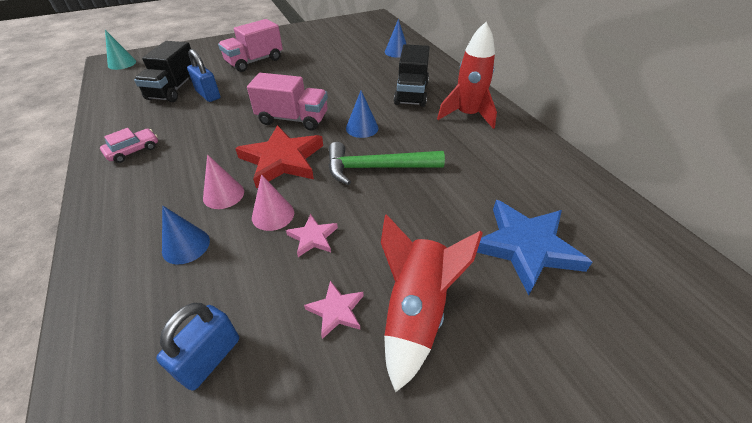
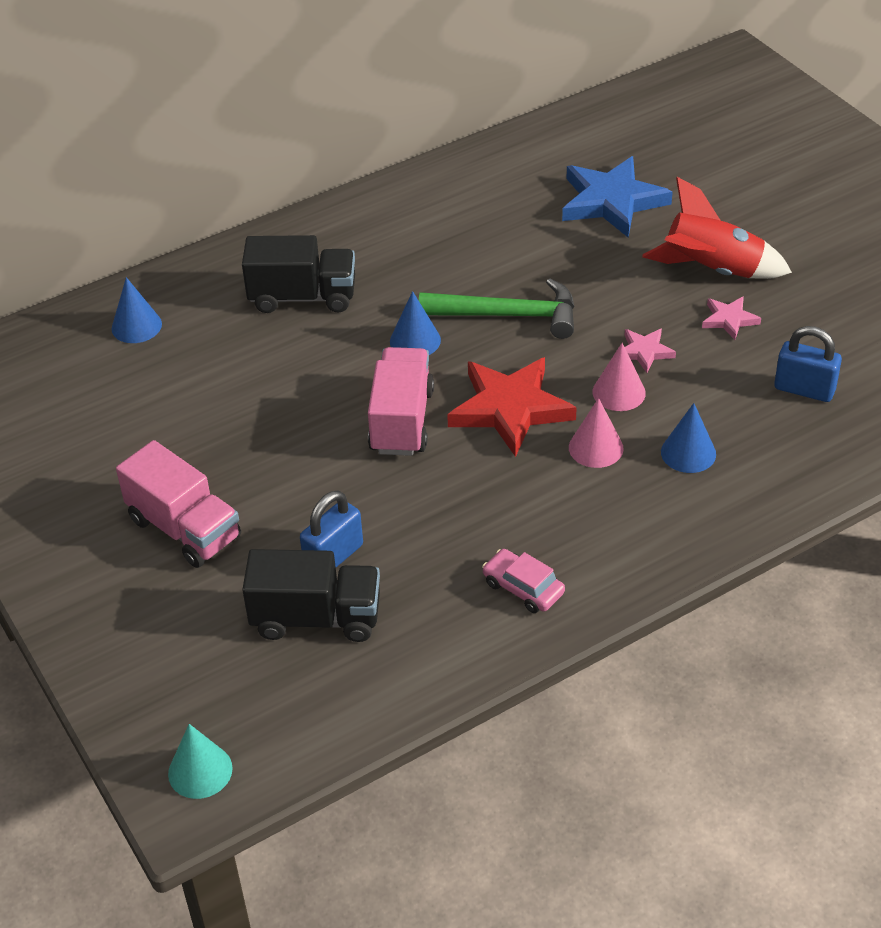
camera: 95 degrees left, 0 degrees up
(377, 168) = (508, 315): green hammer -> green hammer turned 75 degrees counterclockwise
(467, 115) = (364, 238): red rocket -> none

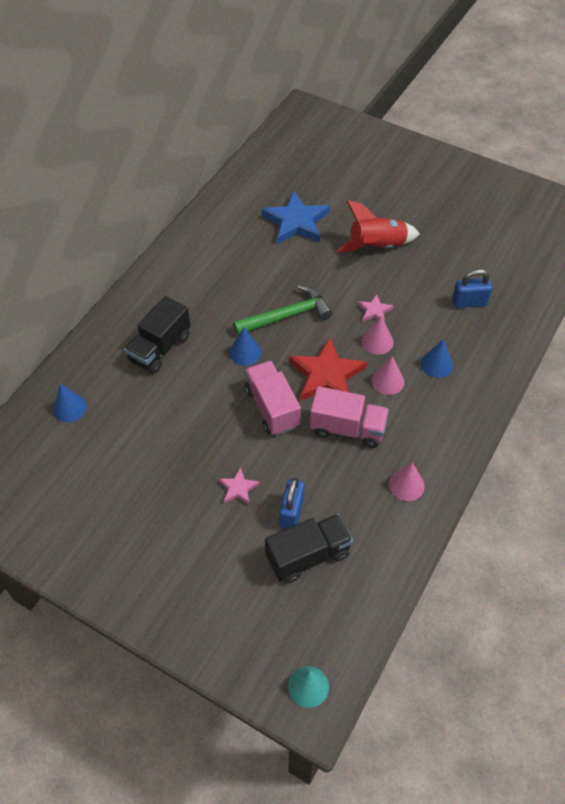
camera: 30 degrees left, 10 degrees up
(185, 529) = (193, 533): pink truck -> pink truck (347, 428)
(303, 297) = (160, 348): black truck -> black truck turned 150 degrees clockwise
(523, 588) = (406, 485): pink car -> pink cone
(729, 319) = (405, 274): pink star -> pink star (238, 488)

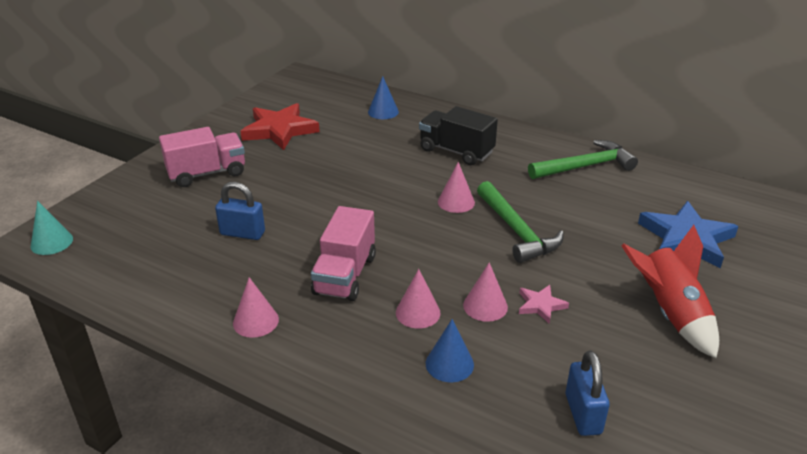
camera: 90 degrees right, 20 degrees down
(194, 262) = (585, 166): none -> green hammer
(238, 488) = (279, 200): pink star -> none
(245, 352) = (456, 202): blue cone -> pink cone
(272, 408) = (378, 220): pink truck -> pink truck (207, 173)
(308, 555) = (188, 243): black truck -> none
(327, 375) = (425, 260): red star -> red star (279, 130)

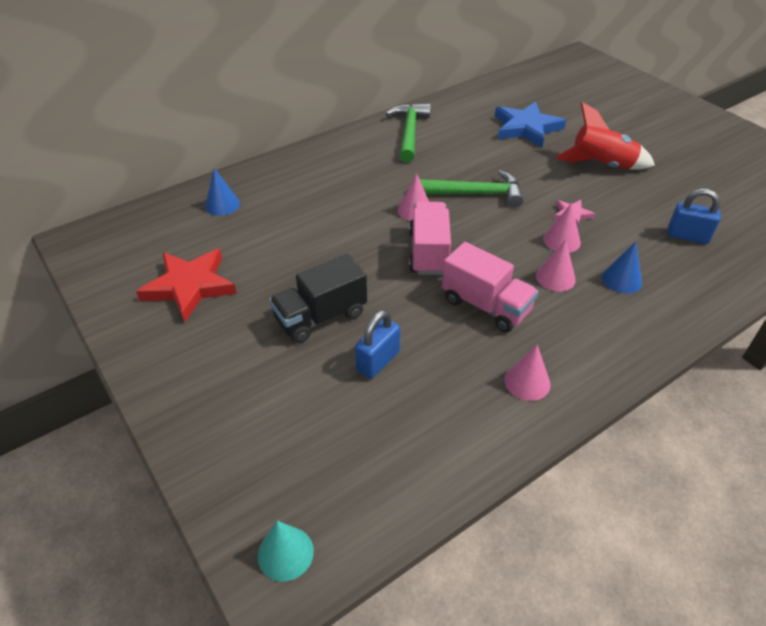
camera: 65 degrees left, 10 degrees up
(207, 173) = (235, 367): pink truck -> pink truck (429, 252)
(456, 151) = (335, 185): black truck -> black truck (321, 317)

